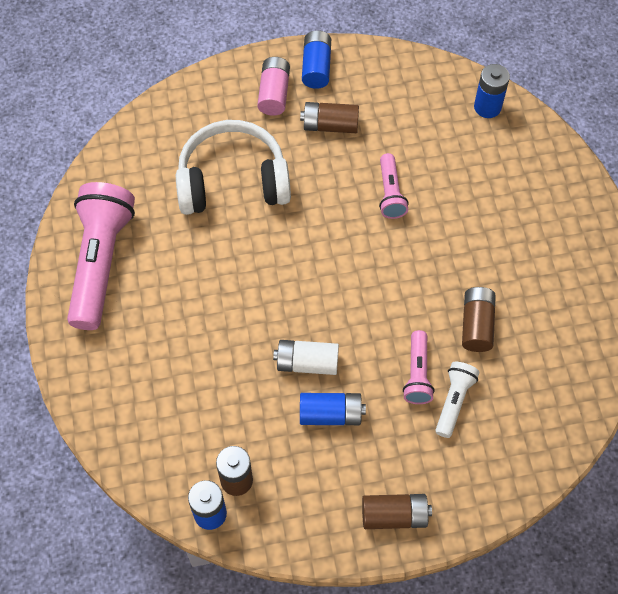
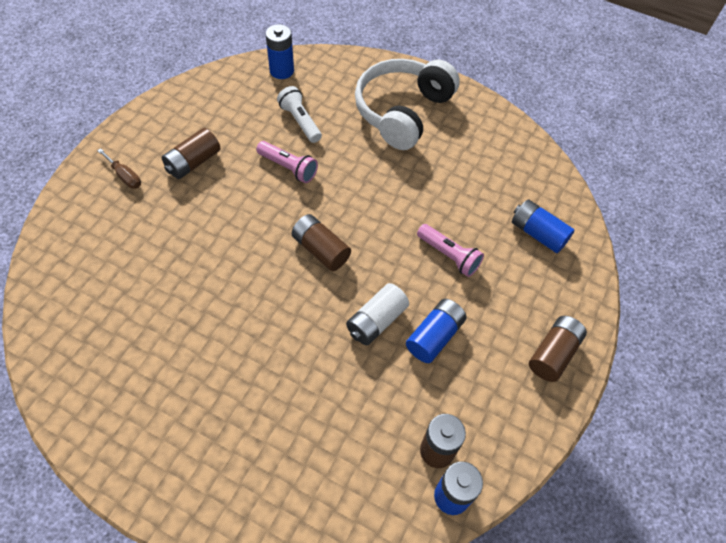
camera: 55 degrees left, 5 degrees down
(100, 262) = (130, 414): pink flashlight -> none
(233, 181) = (167, 257): white headphones -> white headphones (402, 112)
(274, 93) = (125, 176): pink battery -> brown screwdriver
(316, 67) = (135, 136): blue battery -> blue battery (538, 233)
(453, 401) = (489, 249): white flashlight -> white flashlight (300, 121)
(476, 325) = (441, 194): brown battery -> brown battery (321, 250)

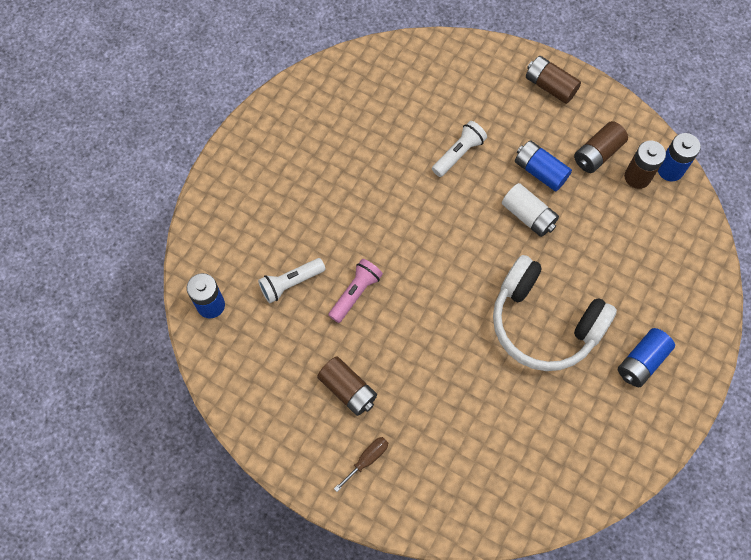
camera: 85 degrees left, 10 degrees up
(321, 250) = (455, 261): brown battery -> brown battery (597, 154)
(402, 112) = (279, 182): white headphones -> white headphones (544, 323)
(449, 255) = (458, 153): pink flashlight -> white flashlight
(538, 233) = (432, 80): blue battery -> blue battery (641, 362)

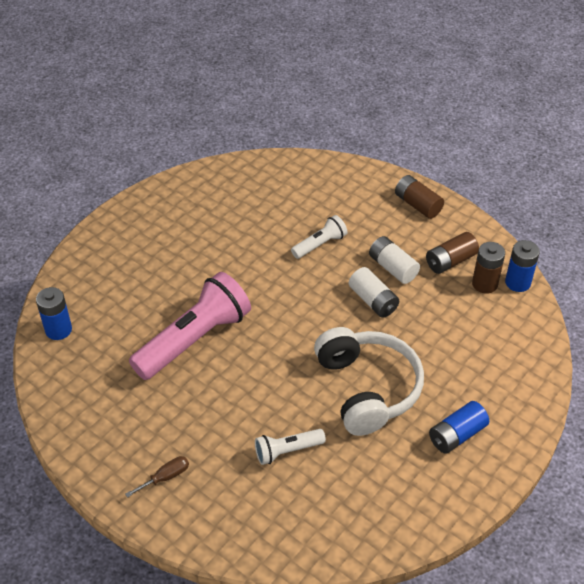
camera: 10 degrees right, 20 degrees down
(291, 283) = (137, 323): white flashlight -> white flashlight (287, 451)
(348, 389) = (164, 416): brown battery -> none
(355, 293) = (194, 339): pink flashlight -> pink flashlight, size x2.02
(540, 171) = (392, 268): blue battery -> white battery
(544, 323) = (367, 388): white headphones -> white headphones turned 150 degrees counterclockwise

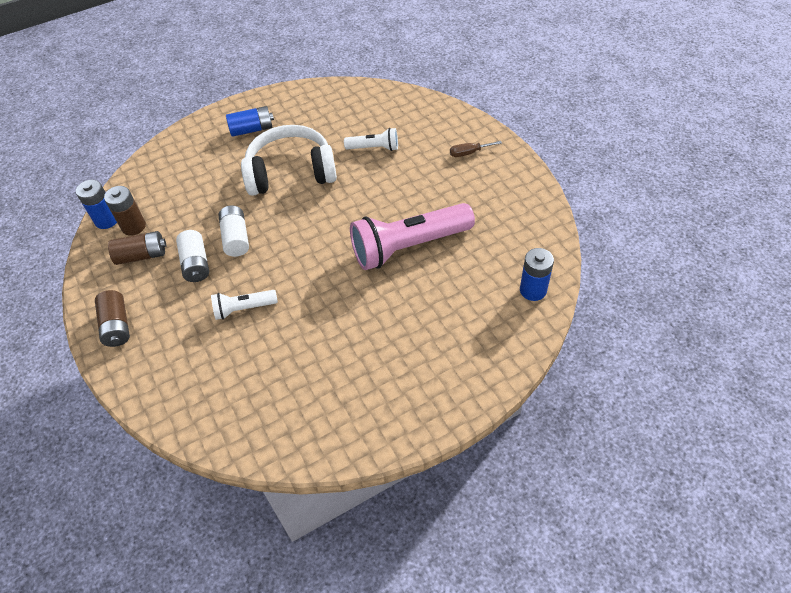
camera: 155 degrees left, 5 degrees up
(367, 388) = (291, 172): white headphones -> white headphones turned 75 degrees clockwise

